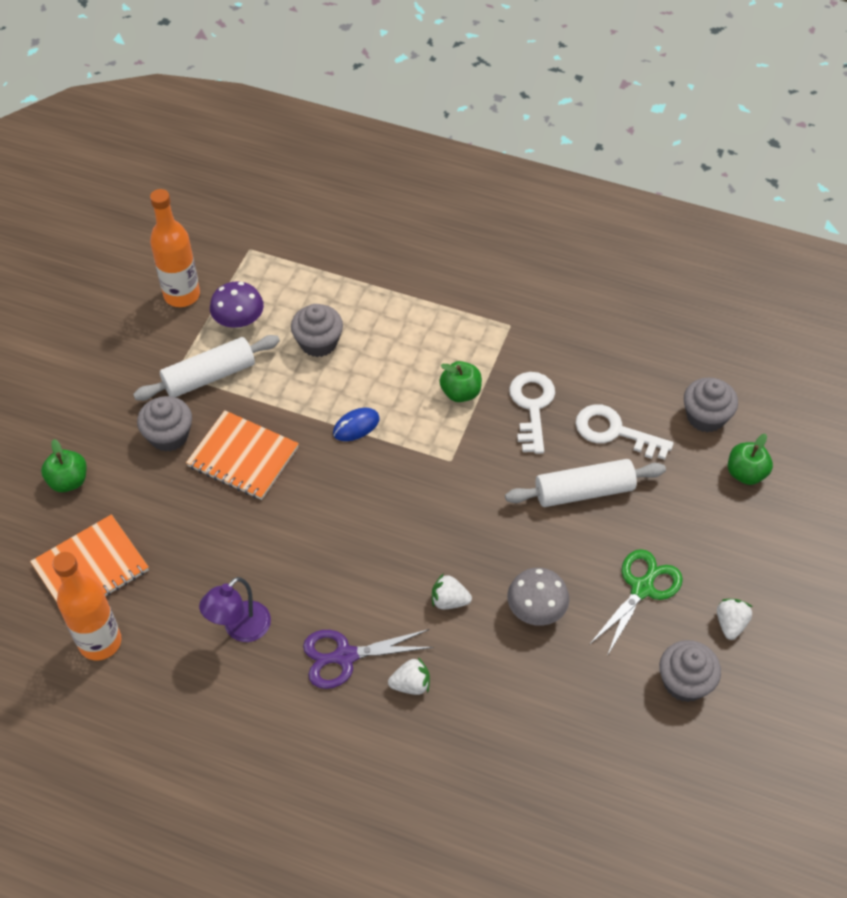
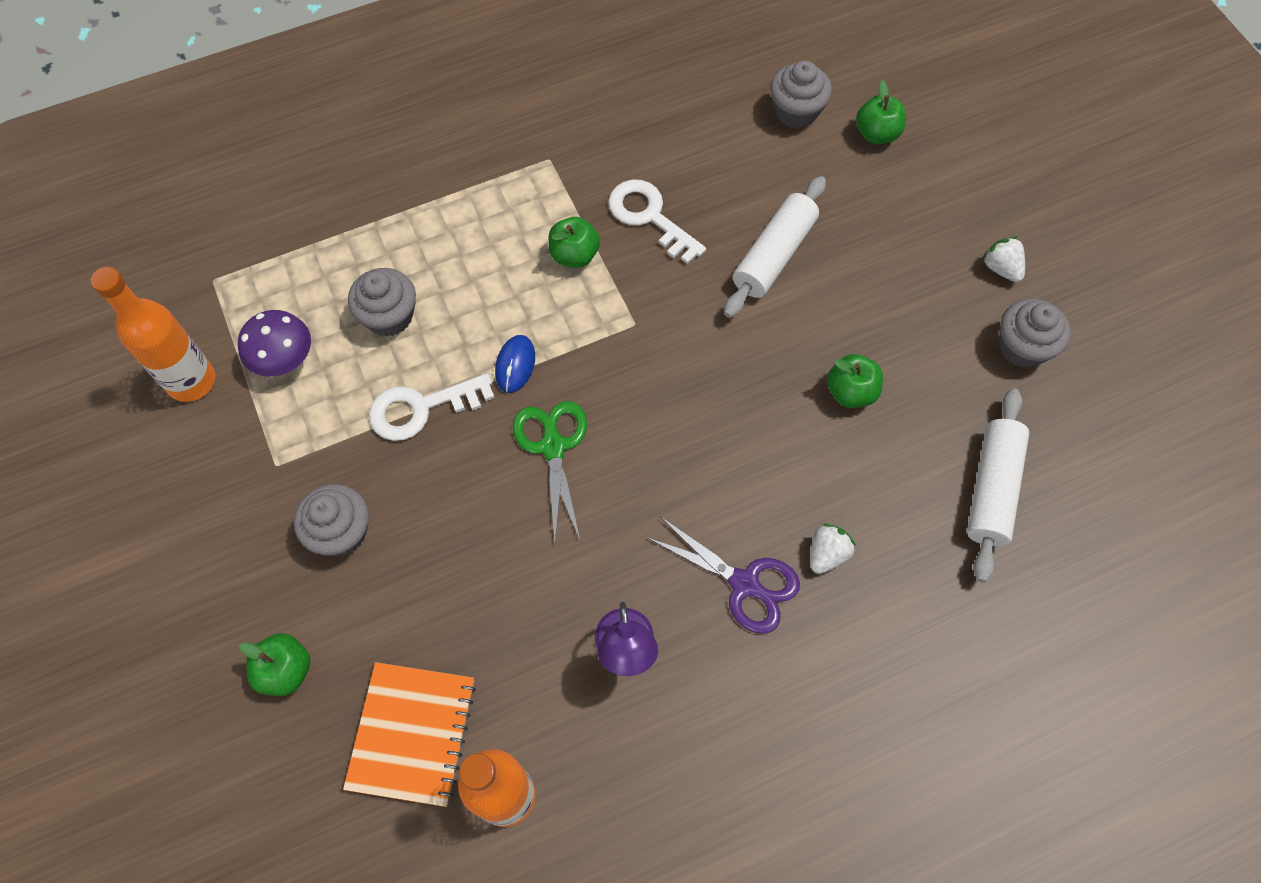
camera: 45 degrees left, 10 degrees up
(209, 376) = (315, 438): white rolling pin -> white rolling pin (992, 489)
(243, 457) = (440, 487): orange notebook -> none
(345, 656) = (745, 584): purple scissors -> purple scissors turned 90 degrees counterclockwise
(449, 601) = (774, 450): white strawberry -> none
(536, 610) = (850, 392): grey mushroom -> green apple
(615, 432) = (741, 183): white key -> white key (421, 408)
(642, 588) = (908, 298): green scissors -> green scissors (553, 446)

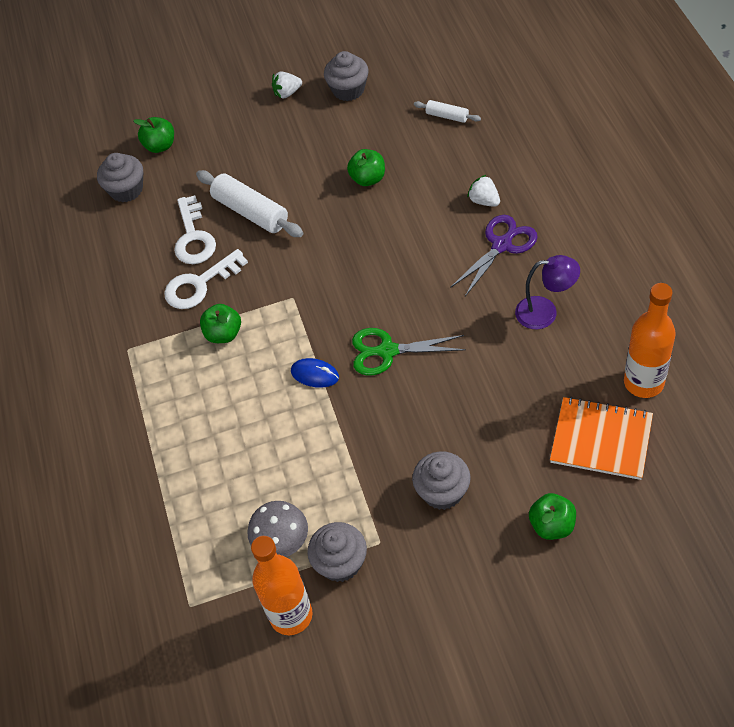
camera: 75 degrees left, 10 degrees down
(284, 359) = (281, 541): purple mushroom -> grey mushroom
(389, 316) = (254, 463): grey cupcake -> grey cupcake (340, 562)
(421, 408) = (343, 438): white key -> white key (193, 237)
(992, 489) = (447, 116): white rolling pin -> white rolling pin, size x0.52

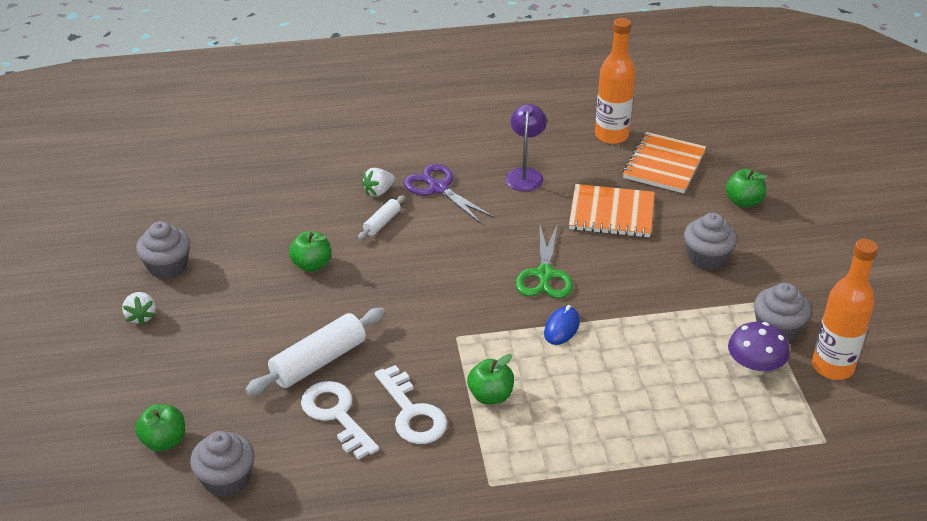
camera: 90 degrees left, 15 degrees down
(193, 237) = (336, 415): white key -> white key turned 120 degrees counterclockwise
(281, 541) = (754, 367): grey mushroom -> purple mushroom
(447, 116) = (251, 201): white rolling pin -> white rolling pin (382, 223)
(497, 397) = (611, 213): none -> orange notebook

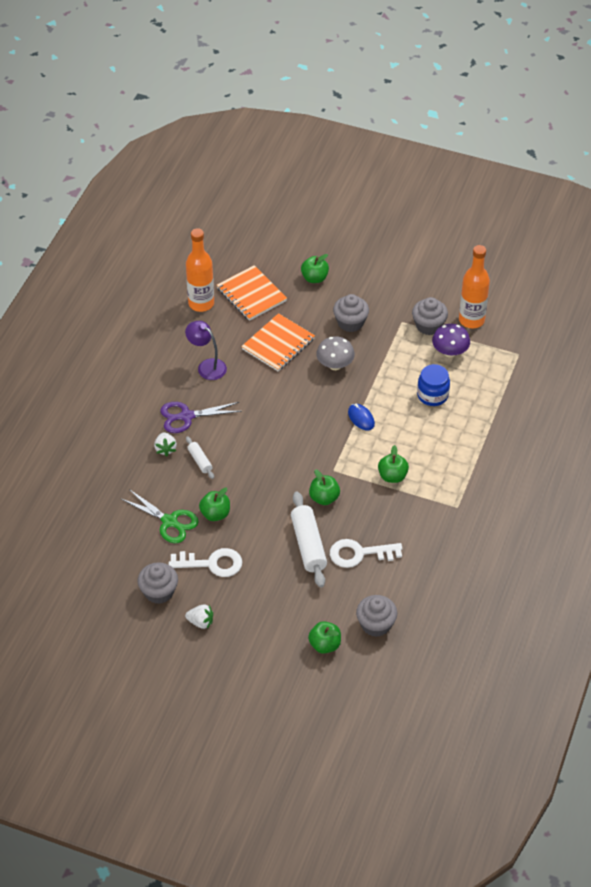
camera: 60 degrees left, 10 degrees up
(404, 346) = (324, 498): none -> green apple
(412, 413) = (381, 518): white key -> white key (212, 563)
(544, 275) = (310, 404): green scissors -> green scissors (170, 522)
(626, 271) = (335, 365): none -> grey mushroom
(663, 380) = (432, 395): none -> blue jar

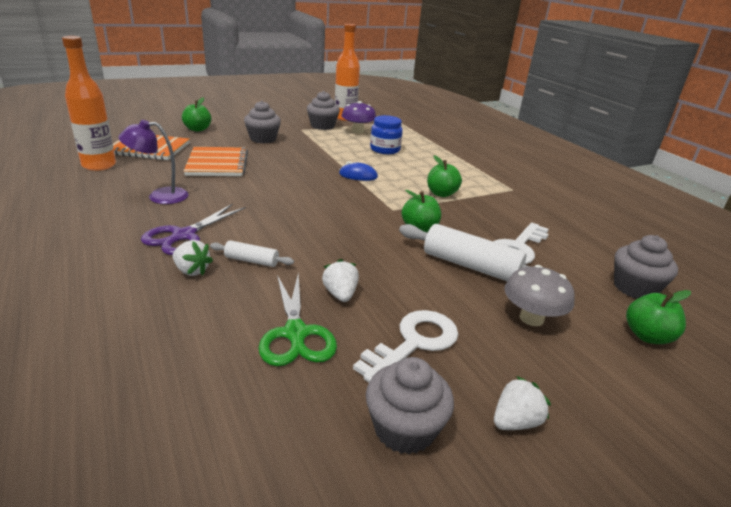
camera: 50 degrees left, 20 degrees down
(170, 522) = (296, 334): green scissors -> green scissors turned 90 degrees clockwise
(215, 514) = (340, 294): green apple -> white strawberry
(335, 365) = (287, 159): grey mushroom -> grey mushroom (531, 318)

